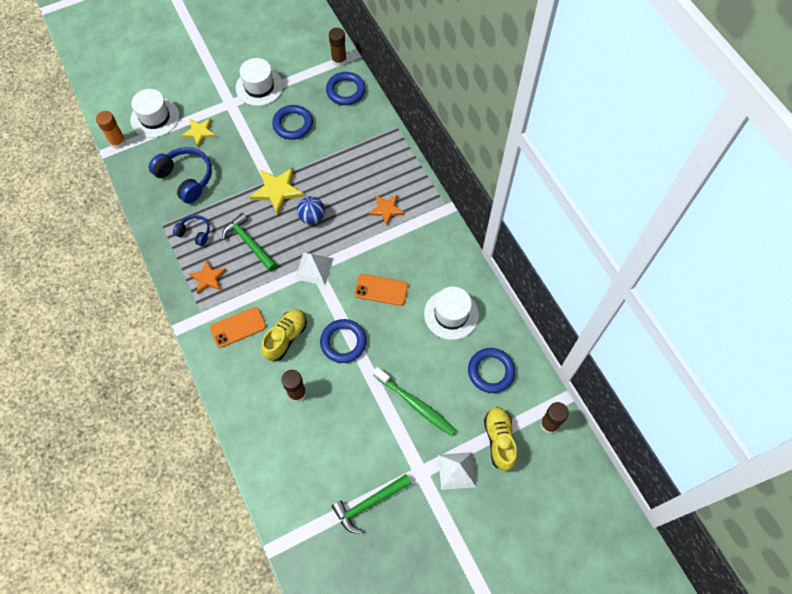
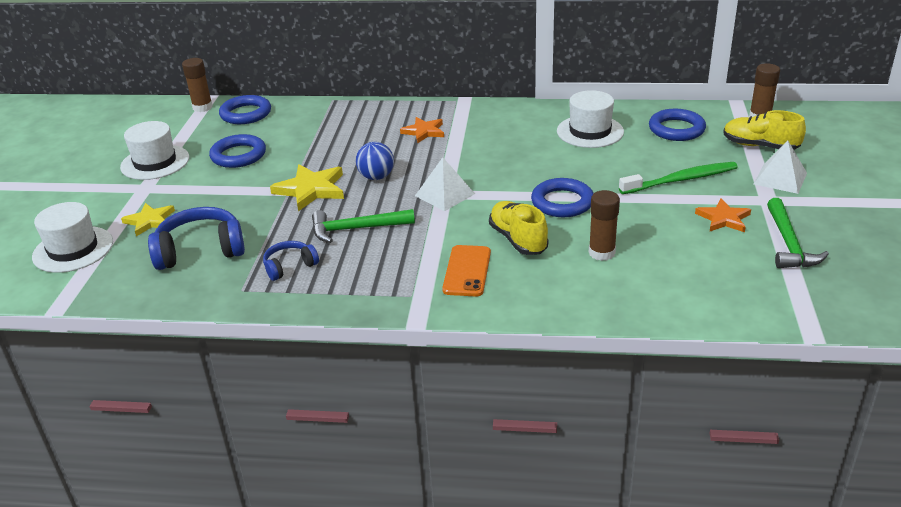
camera: 55 degrees left, 30 degrees down
(118, 142) = (59, 292): orange glue stick -> none
(208, 278) = (369, 274): orange star -> orange star (723, 219)
(381, 290) = (519, 161): orange phone -> none

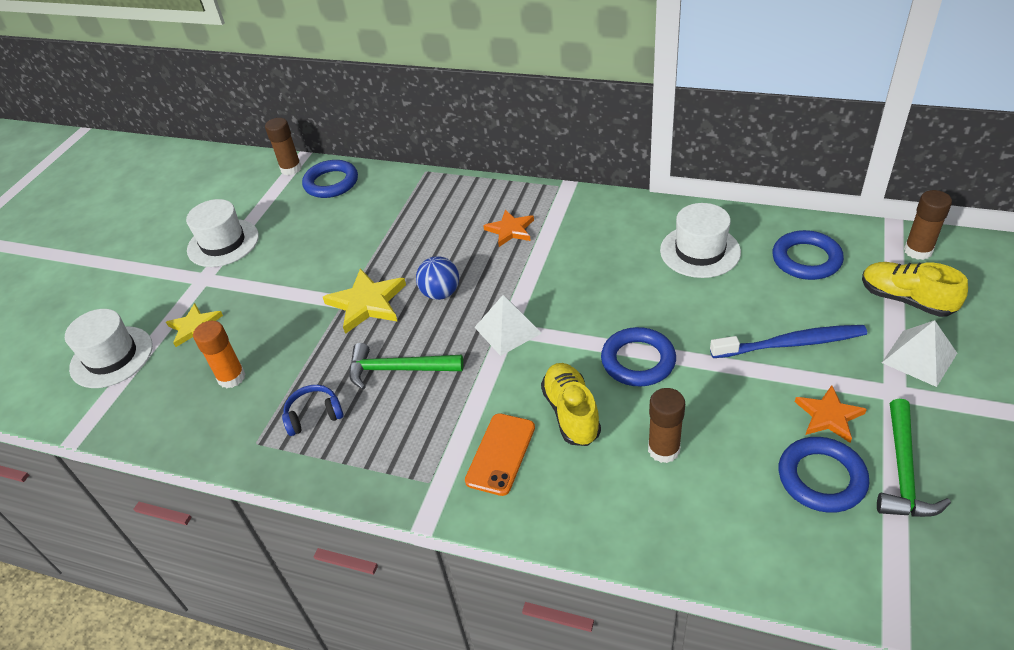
camera: 15 degrees right, 10 degrees up
(200, 250) = (231, 377): blue headphones -> orange glue stick
(238, 155) = (307, 243): blue ring -> blue ring (821, 478)
(680, 180) = (790, 344): green toothbrush -> blue toothbrush

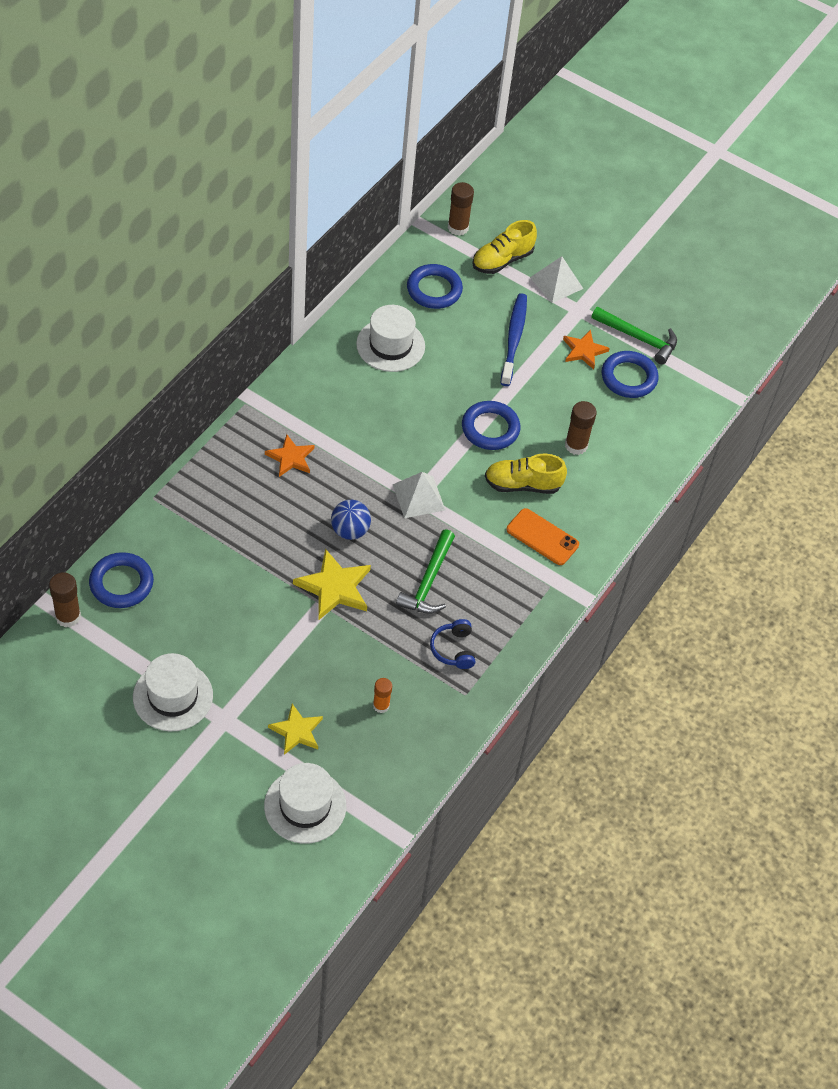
camera: 85 degrees left, 10 degrees up
(231, 377) = (381, 705): orange glue stick -> orange glue stick, size x0.66

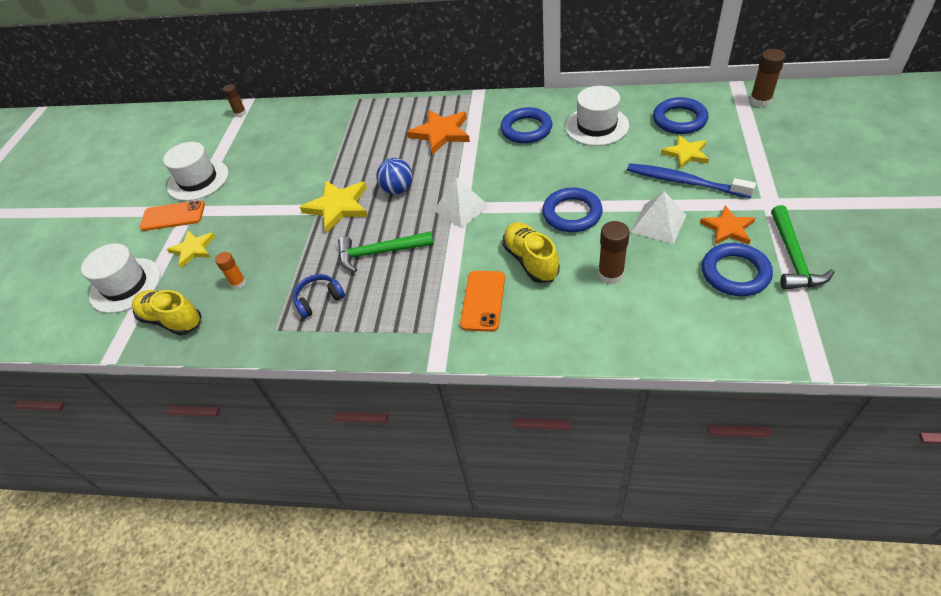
camera: 75 degrees right, 5 degrees down
(68, 616) = (240, 113): brown glue stick -> brown glue stick, size x0.66
(121, 583) = (279, 119): blue ring -> blue ring (526, 129)
(221, 737) = (173, 216): none -> orange phone
(290, 458) = (441, 133): orange star -> orange star, size x1.52
(481, 316) = (686, 154): none -> yellow star
(502, 260) = (761, 137): yellow shoe -> yellow shoe (172, 320)
(514, 339) = (685, 182): blue toothbrush -> blue toothbrush turned 135 degrees counterclockwise
(556, 283) = (782, 176): white pyramid -> white pyramid (658, 223)

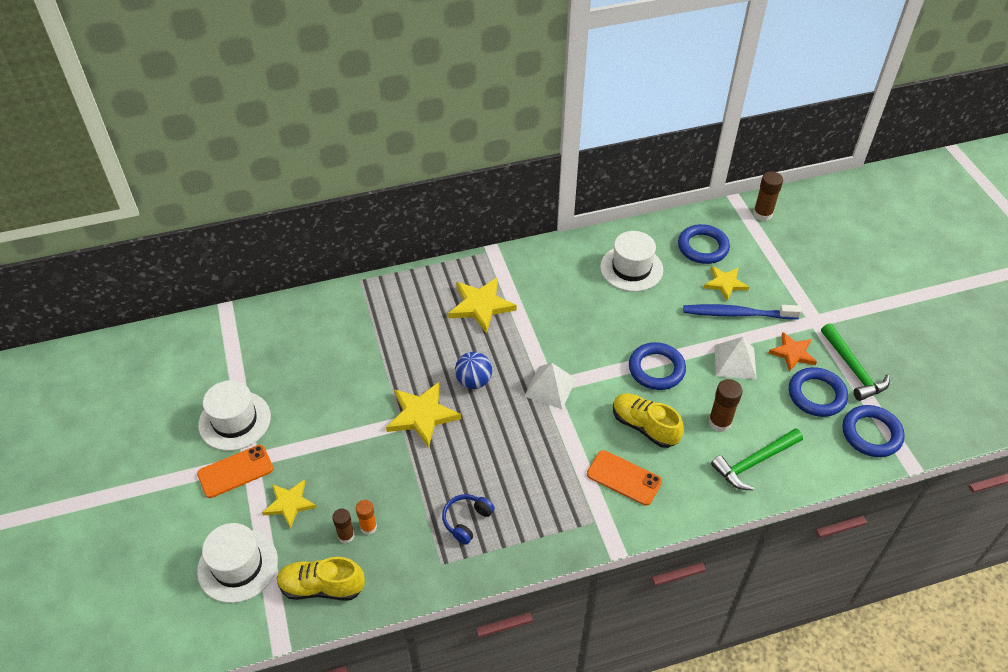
camera: 30 degrees left, 0 degrees up
(240, 113) = (227, 324): brown glue stick -> brown glue stick (346, 536)
(379, 252) = (497, 455): green hammer -> green hammer (754, 462)
(441, 133) = (481, 306): orange star -> yellow star
(483, 301) = (624, 478): orange phone -> orange phone turned 45 degrees counterclockwise
(526, 129) = (565, 284): blue ring -> blue ring (871, 434)

